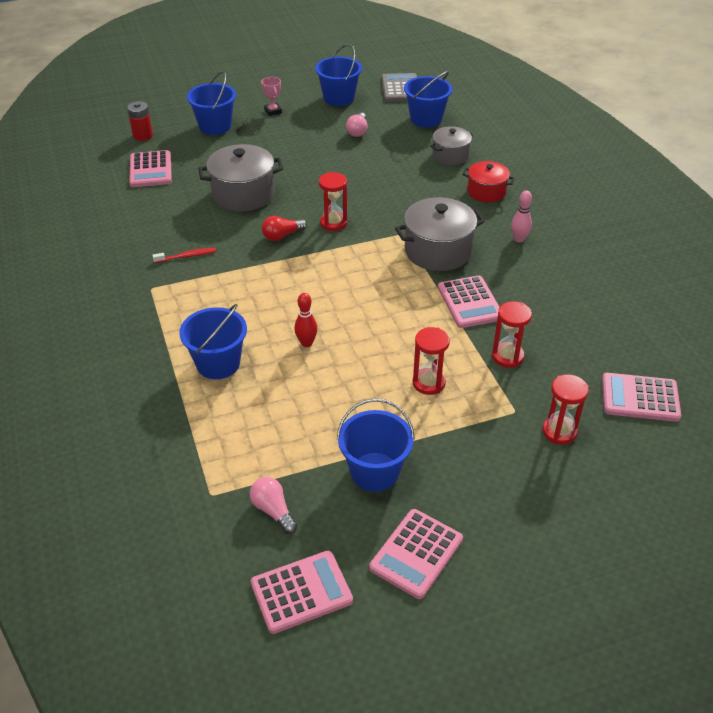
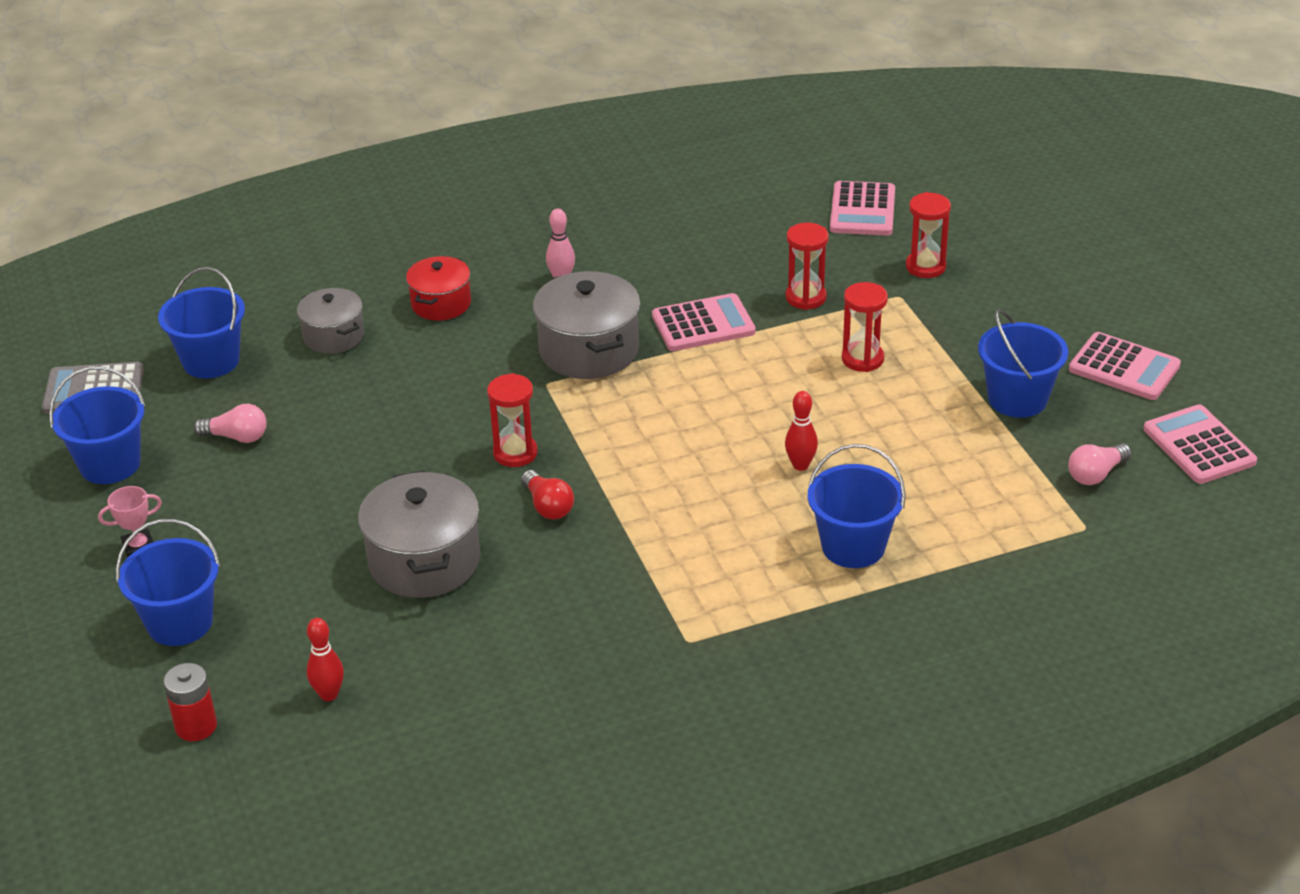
camera: 90 degrees left, 5 degrees down
(150, 170) = (329, 694): pink calculator -> red bowling pin
(186, 256) = (603, 610): red toothbrush -> none

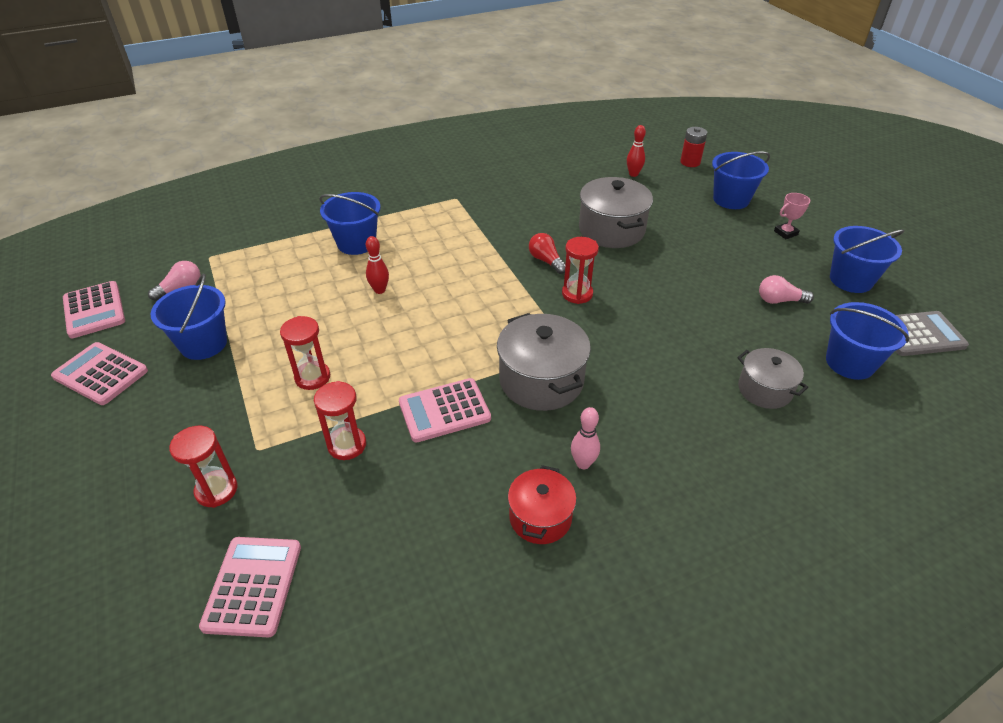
camera: 175 degrees right, 5 degrees up
(441, 303) = (688, 429): red pot -> red pot (540, 517)

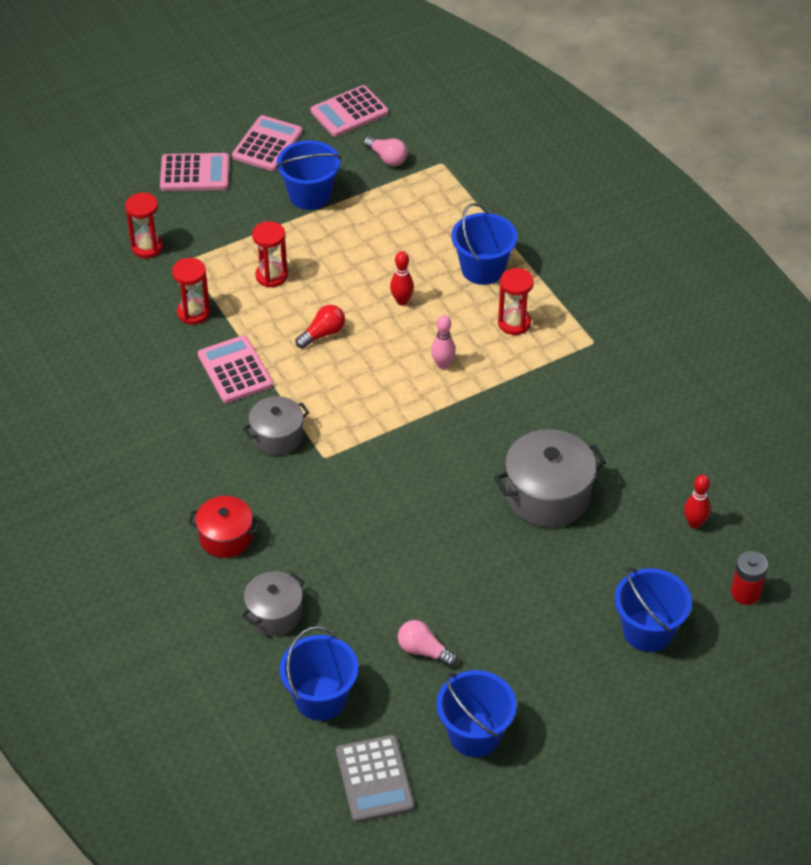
camera: 85 degrees right, 5 degrees up
(253, 586) = (66, 287): pink calculator -> pink calculator (195, 173)
(540, 517) = (121, 441): red pot -> red pot (226, 537)
(541, 380) = (277, 436): grey pot -> grey pot, size x0.62
(546, 261) = (473, 434): red light bulb -> red light bulb (323, 334)
(577, 294) = (414, 462): red hourglass -> red hourglass (514, 323)
(583, 463) = (177, 468): pink bowling pin -> pink bowling pin (443, 364)
(779, 300) = (424, 651): pink light bulb -> pink light bulb turned 60 degrees counterclockwise
(785, 233) = (572, 682): pink trophy -> none

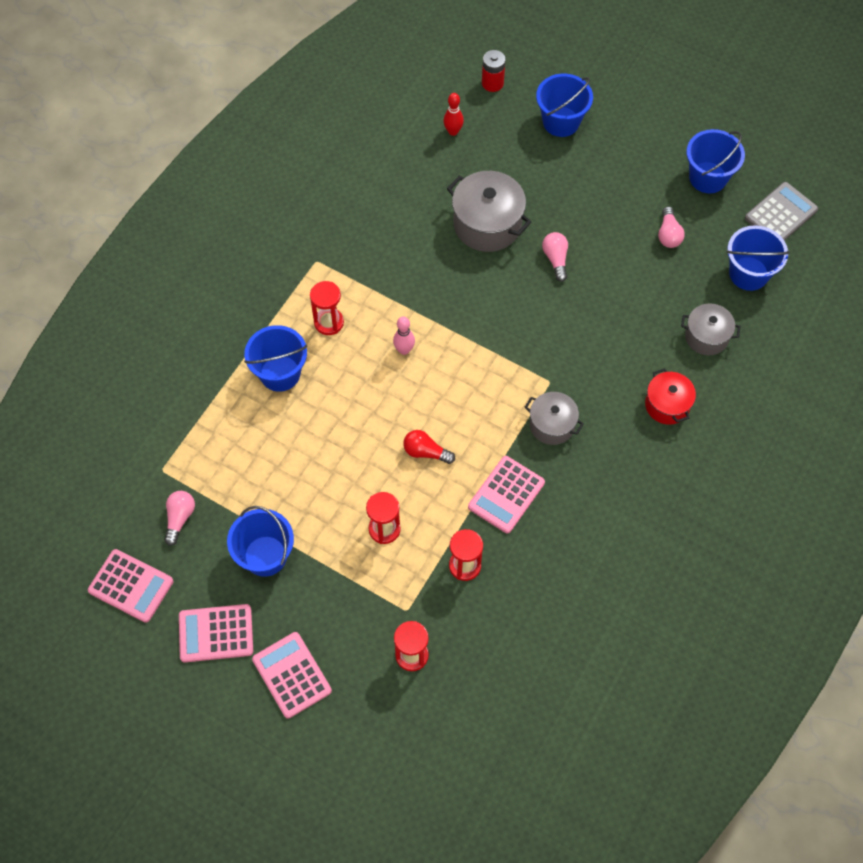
camera: 120 degrees left, 15 degrees up
(402, 301) = (352, 414): red bowling pin -> none
(463, 532) = (555, 259): none -> pink light bulb

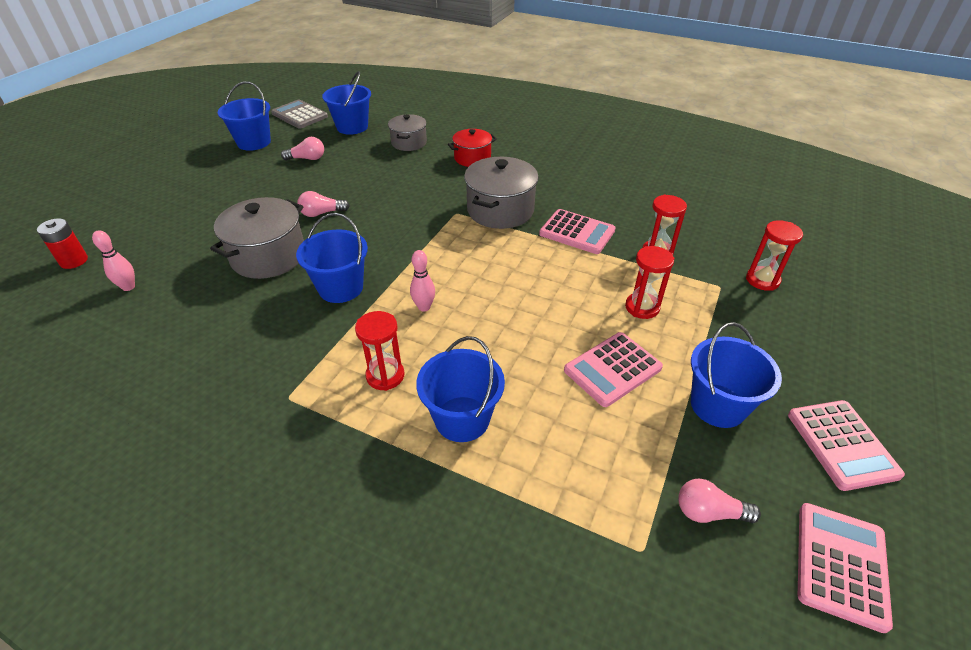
camera: 95 degrees left, 20 degrees down
(292, 675) = (842, 366): pink calculator -> pink calculator (612, 369)
(425, 452) = (546, 284): red light bulb -> none
(453, 131) = (128, 287): red bowling pin -> pink bowling pin
(552, 425) = (500, 210): grey pot -> grey pot, size x1.61
(561, 121) = (154, 215): blue bucket -> blue bucket (340, 288)

